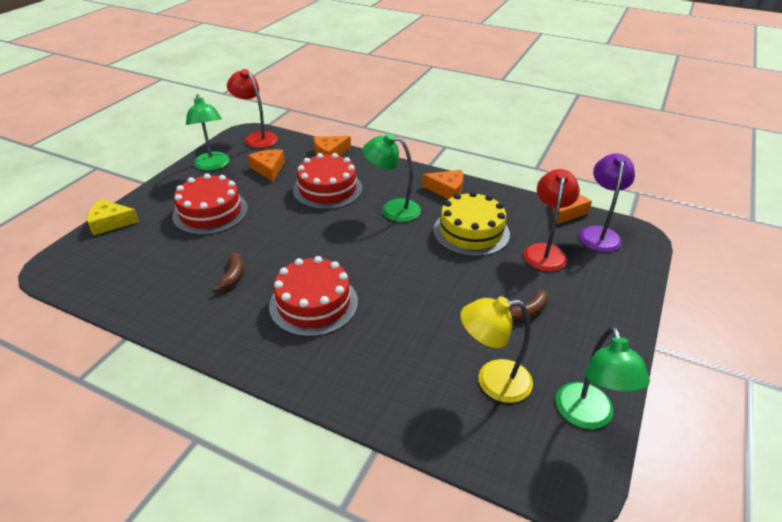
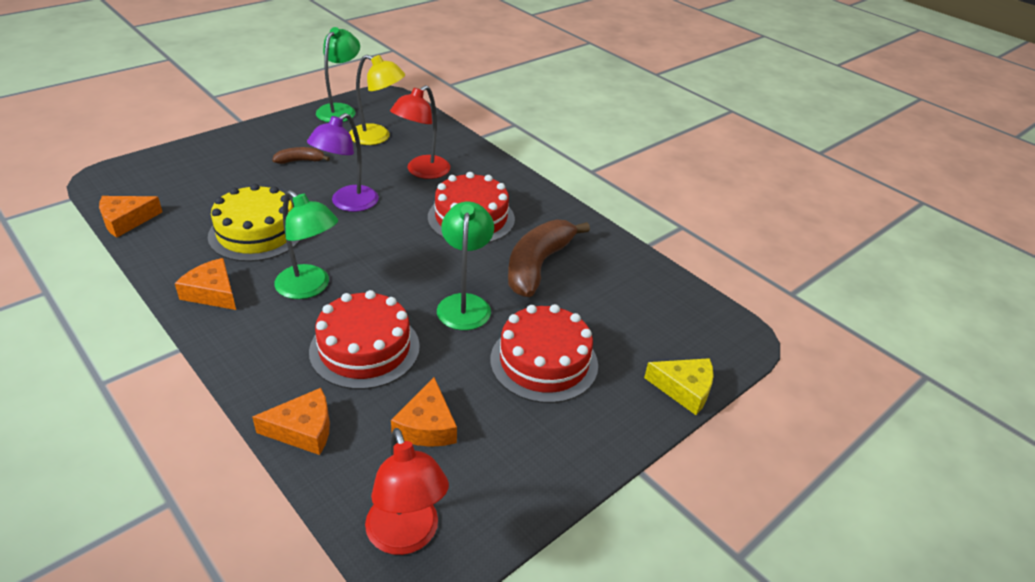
camera: 160 degrees left, 0 degrees up
(213, 166) = (518, 470): green lamp -> green lamp (464, 304)
(233, 276) = (537, 266): brown banana -> brown banana, size x2.09
(545, 251) = (214, 193): red lamp -> red lamp (422, 171)
(599, 233) = (136, 191): purple lamp -> purple lamp (347, 203)

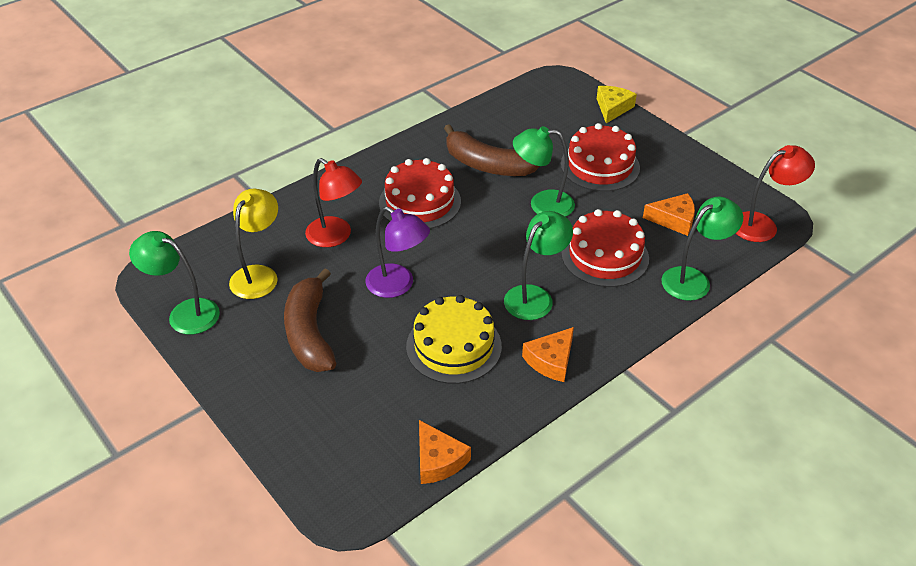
camera: 85 degrees left, 5 degrees up
(300, 161) = (310, 333): brown banana -> brown banana, size x2.09
(303, 429) = (693, 279): orange cheese -> green lamp

